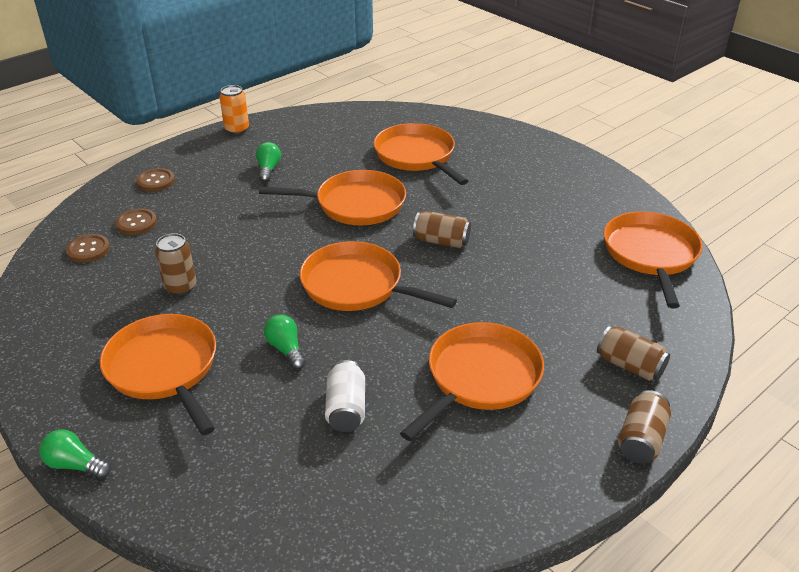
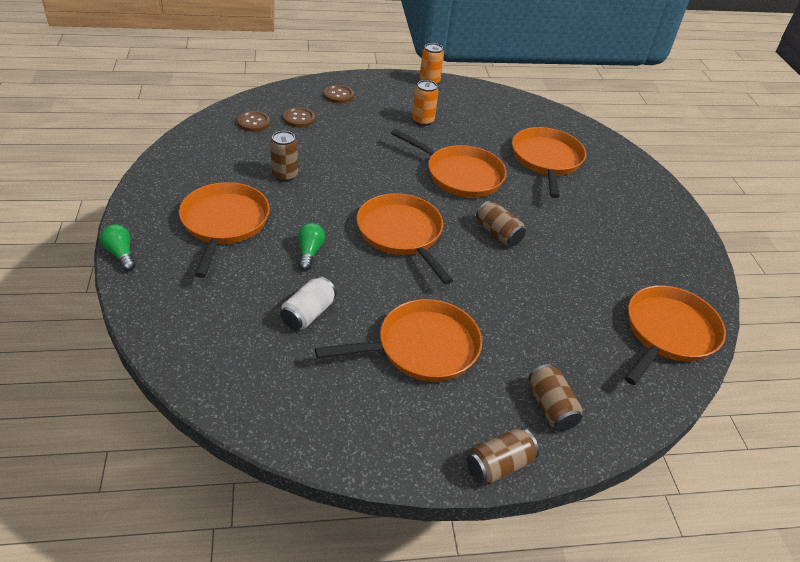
camera: 30 degrees right, 5 degrees up
(268, 169) = (423, 121): green light bulb -> orange can

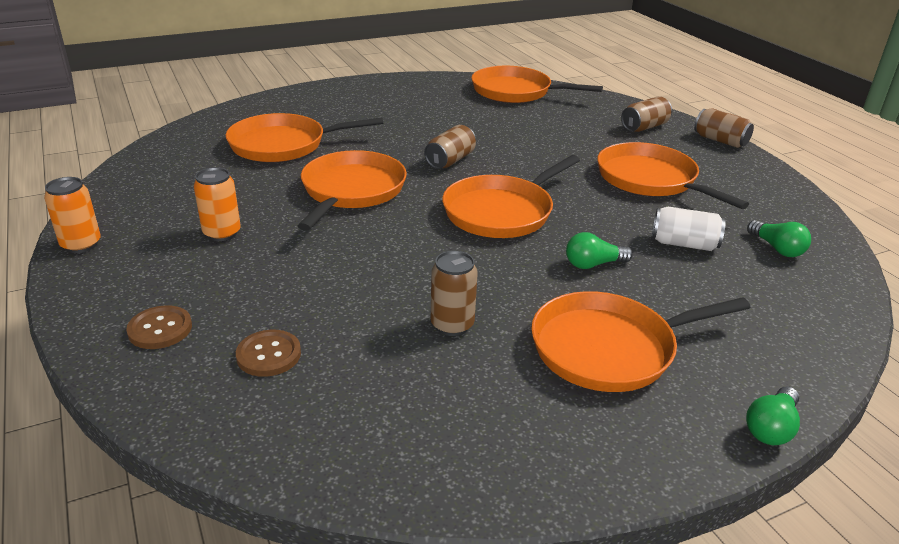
camera: 105 degrees left, 10 degrees down
(253, 123) = (310, 408): brown button -> none
(269, 371) = (777, 248): none -> green light bulb

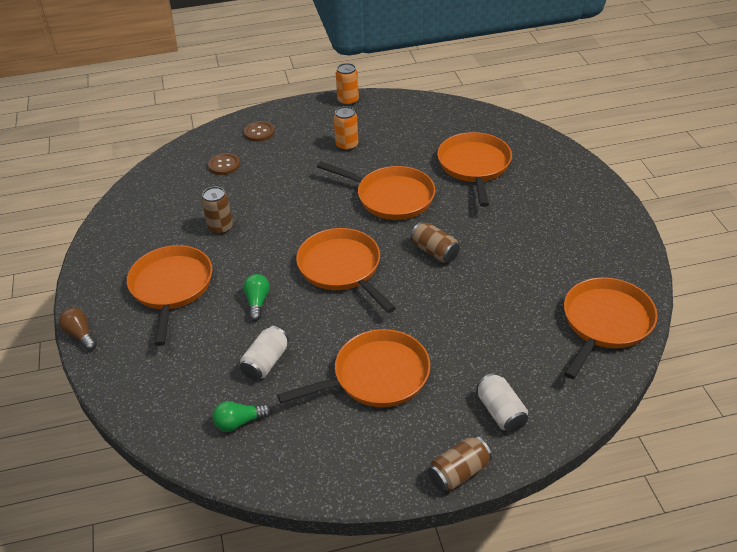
camera: 105 degrees right, 10 degrees up
(644, 127) = (501, 412): brown can -> white can
(771, 428) = (80, 335): green light bulb -> brown light bulb

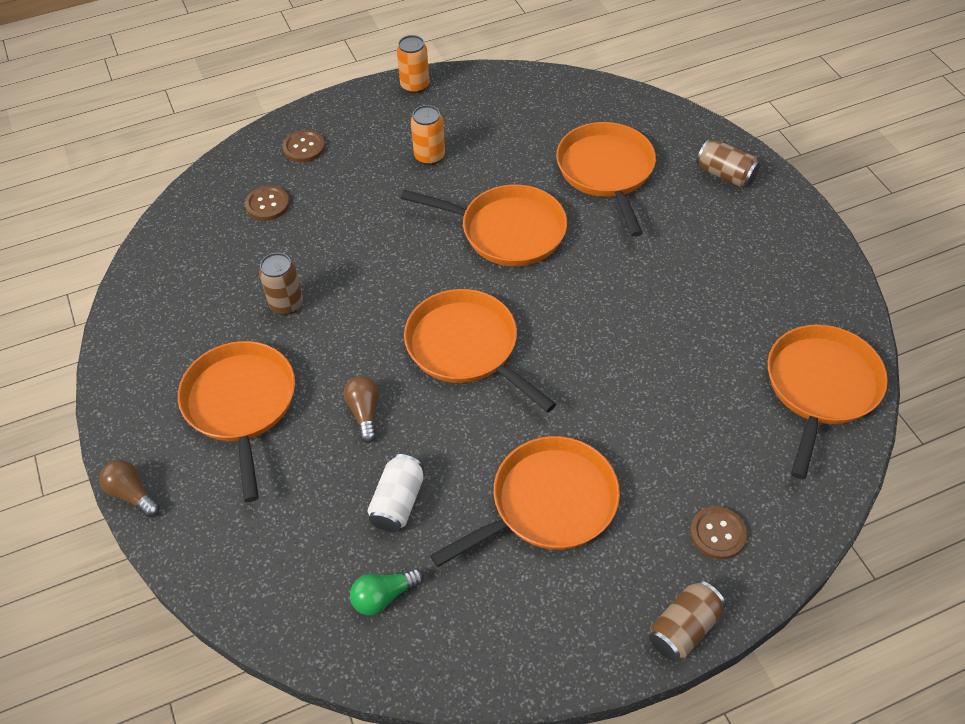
camera: 10 degrees left, 10 degrees up
(257, 302) = (364, 413): green light bulb -> brown light bulb
(434, 252) = (583, 308): brown can -> brown can (725, 174)
(501, 412) = (718, 533): white can -> brown button

